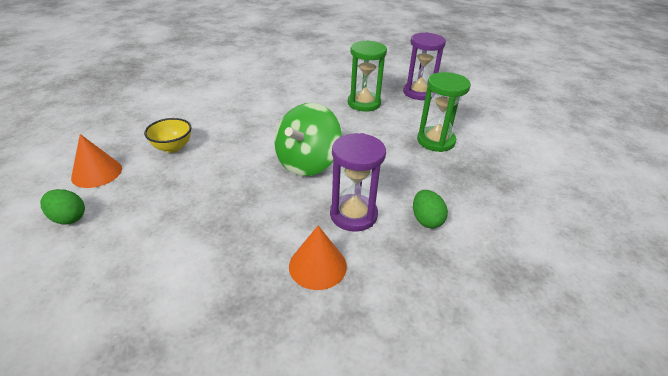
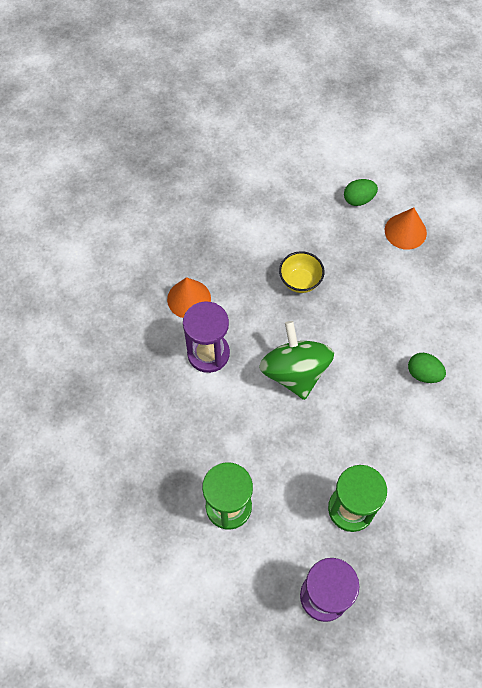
camera: 135 degrees right, 25 degrees up
(173, 147) = (403, 292): yellow bowl -> yellow bowl (300, 281)
(426, 220) = (158, 394): green egg -> green egg (423, 373)

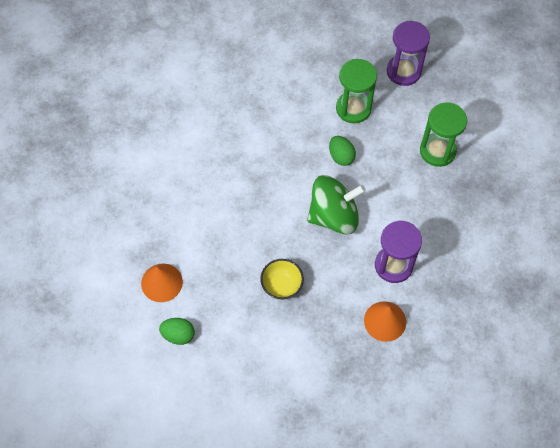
camera: 150 degrees left, 0 degrees up
(294, 372) = (334, 216): green spinning top -> green spinning top turned 120 degrees counterclockwise
(423, 373) = (238, 165): green egg -> green egg (341, 156)

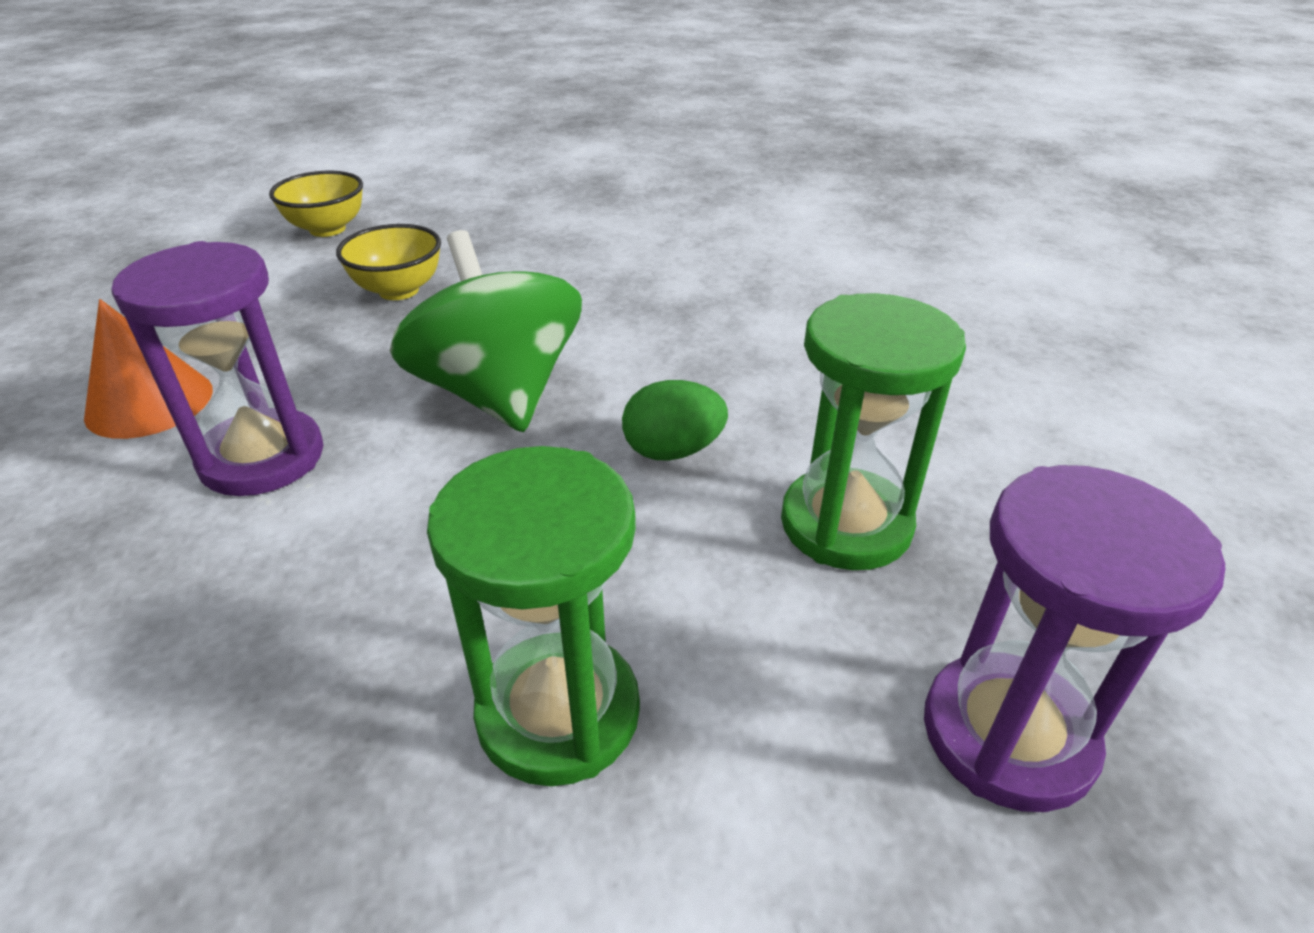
camera: 110 degrees right, 25 degrees down
(161, 282) = (531, 190): orange cone -> none
(178, 335) = (423, 189): green egg -> none
(239, 351) = (327, 229): none -> yellow bowl
(334, 216) = (498, 394): green spinning top -> green spinning top turned 150 degrees clockwise

